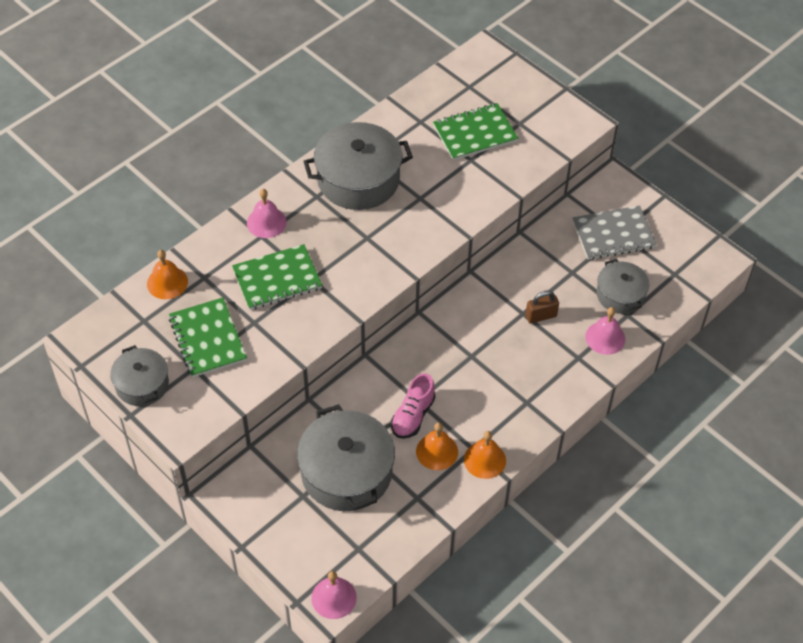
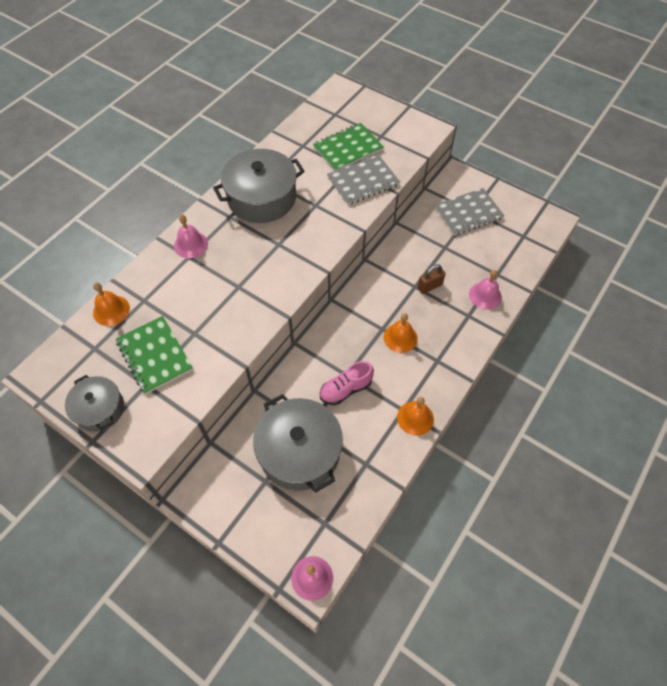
camera: 10 degrees left, 5 degrees up
(277, 279) = (208, 291): green notebook -> none
(413, 415) = (346, 389): pink shoe -> pink shoe turned 45 degrees clockwise
(437, 451) = (373, 418): orange bell -> orange bell (400, 337)
(483, 177) = (363, 181): none -> grey notebook
(620, 295) = (487, 259): grey pot -> none

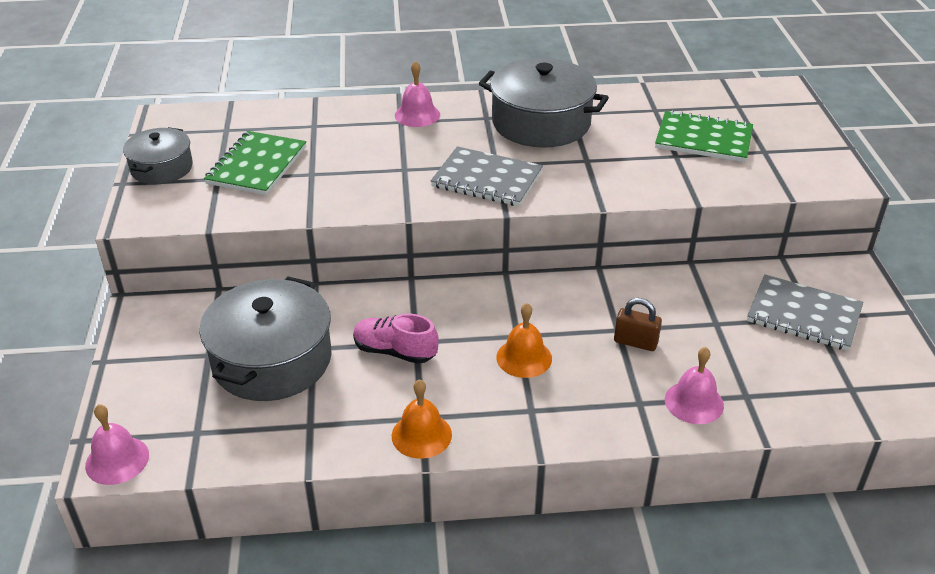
camera: 50 degrees right, 20 degrees down
(111, 310) = (280, 115): orange bell -> none
(363, 181) = (674, 173): grey notebook -> grey notebook (487, 179)

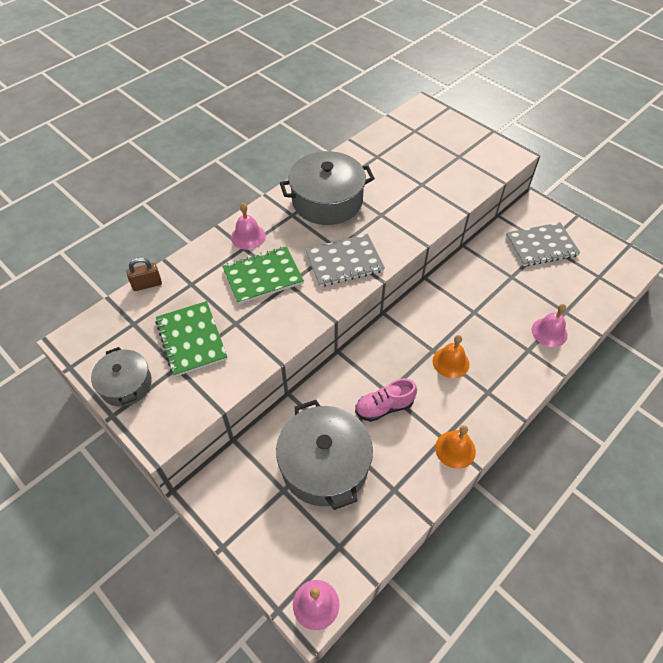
camera: 40 degrees left, 15 degrees up
(635, 342) = (490, 314): brown padlock -> brown padlock (147, 284)
(703, 139) = (422, 164): green notebook -> green notebook (263, 276)

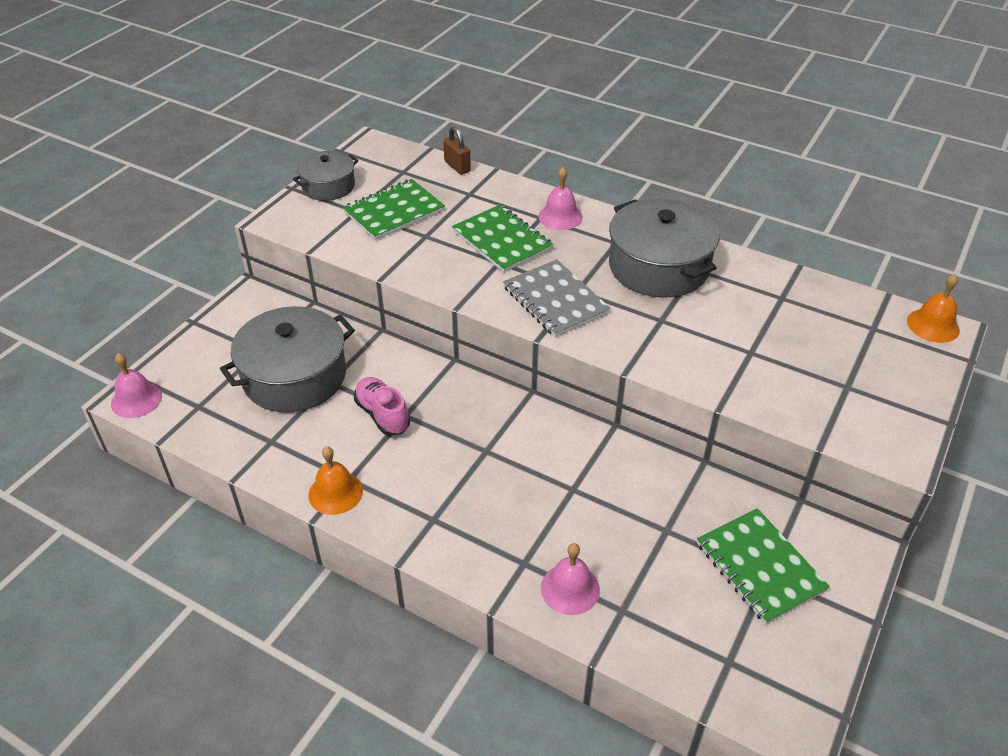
camera: 75 degrees right, 10 degrees down
(451, 362) = (472, 472): orange bell -> orange bell (933, 325)
(541, 246) = (759, 567): grey notebook -> green notebook

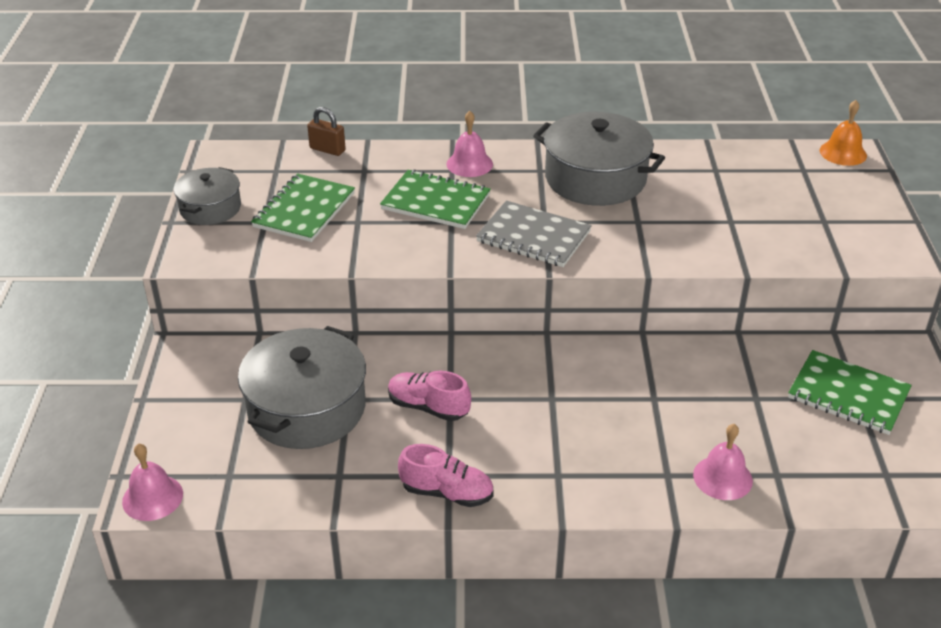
camera: 30 degrees left, 5 degrees down
(335, 492) = (447, 492): orange bell -> pink shoe

